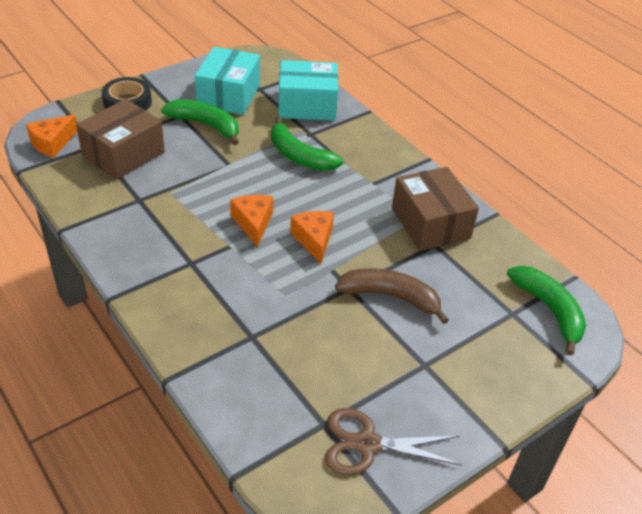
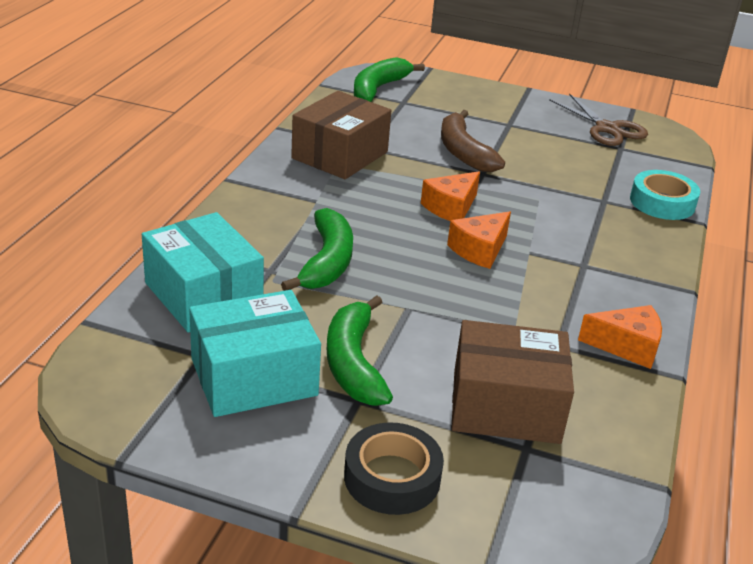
camera: 125 degrees left, 10 degrees down
(52, 143) = (580, 495): orange cheese -> orange cheese (626, 346)
(215, 375) = (662, 202): none -> turquoise tape

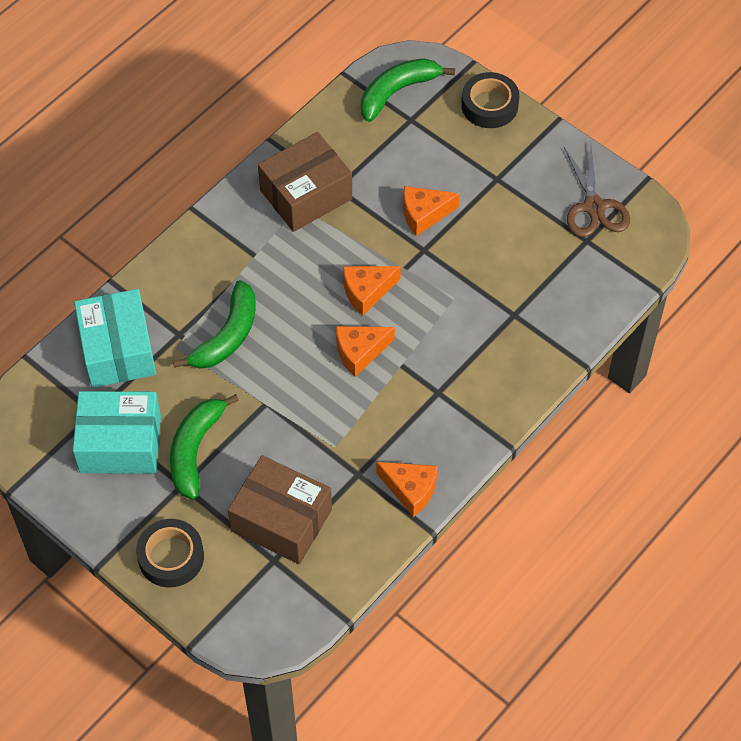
camera: 25 degrees right, 25 degrees up
(463, 152) = (424, 214): brown banana -> orange cheese
(465, 87) = (489, 105): none -> black tape
(662, 202) = (568, 330): turquoise tape -> none

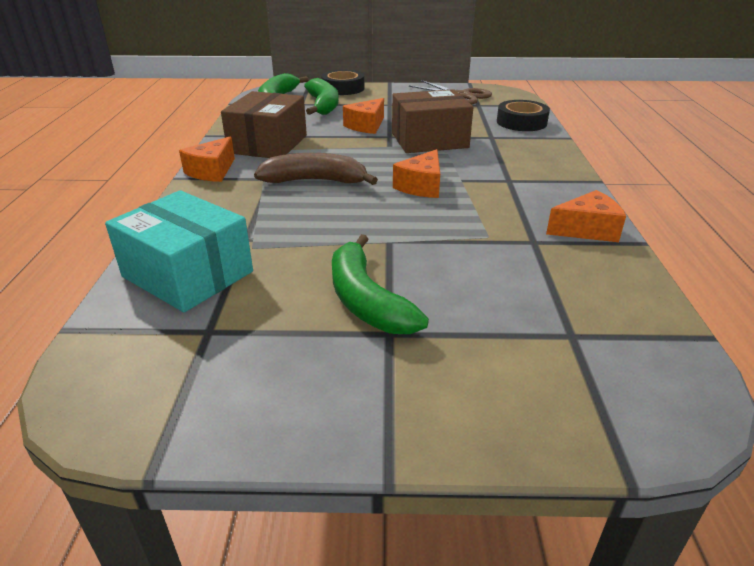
camera: 40 degrees left, 25 degrees down
(120, 443) = (272, 338): turquoise box -> none
(171, 557) = (468, 403): black tape -> black tape (521, 122)
(227, 336) = (296, 221): green banana -> green banana (323, 105)
(281, 520) = (527, 302): brown box -> brown box (429, 140)
(289, 287) = (315, 181): none -> brown banana
(366, 292) = (379, 162): orange cheese -> orange cheese (212, 171)

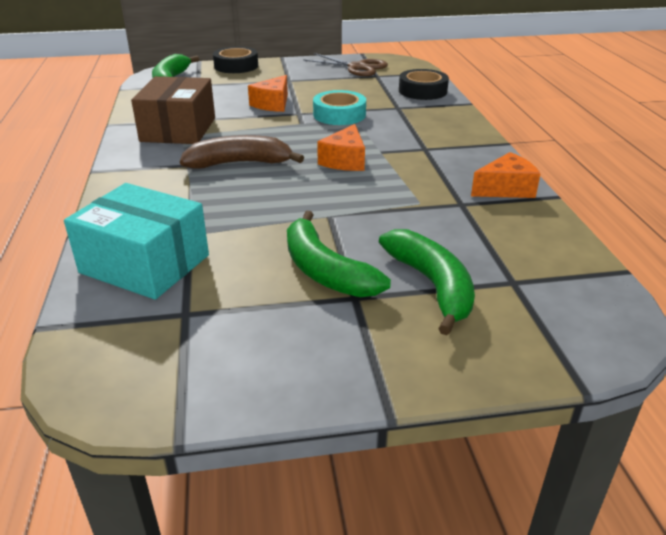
camera: 10 degrees left, 0 degrees up
(212, 171) = (130, 161): orange cheese -> none
(323, 105) = (221, 85): green banana -> green banana (432, 285)
(429, 140) = (339, 115): brown box -> turquoise tape

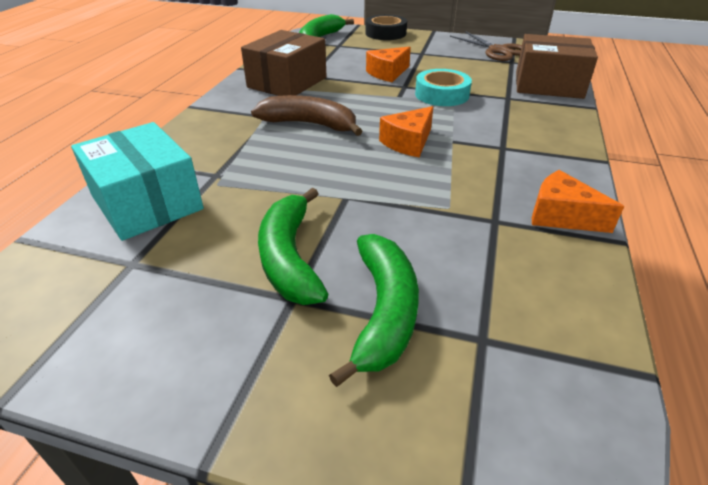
camera: 25 degrees right, 5 degrees up
(422, 91) = (548, 85): black tape -> brown box
(505, 189) = (561, 216): orange cheese -> orange cheese turned 150 degrees counterclockwise

